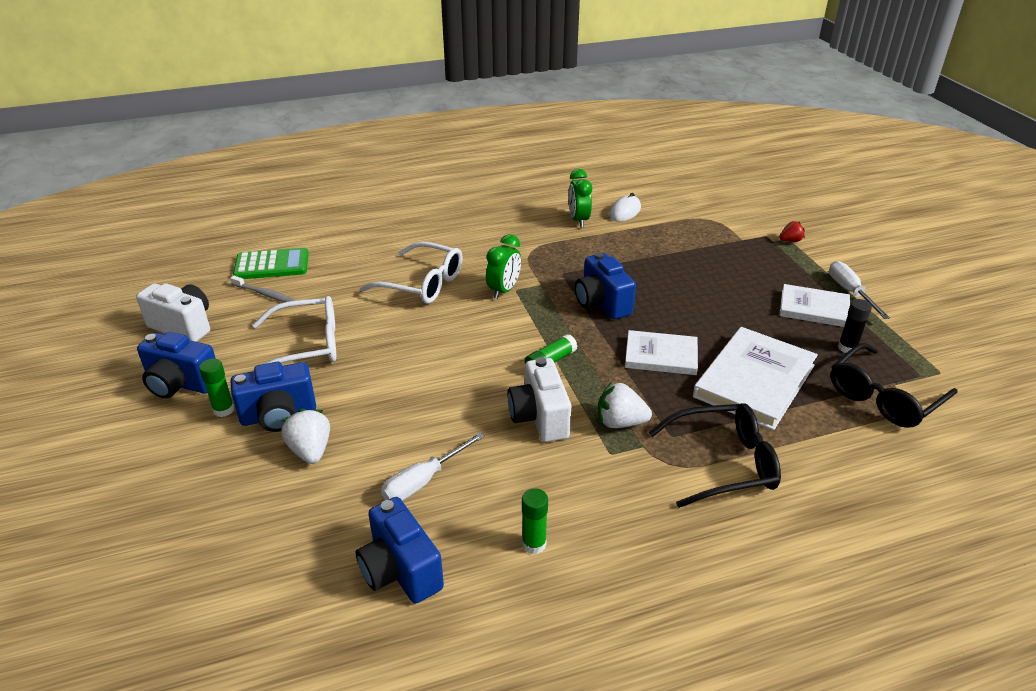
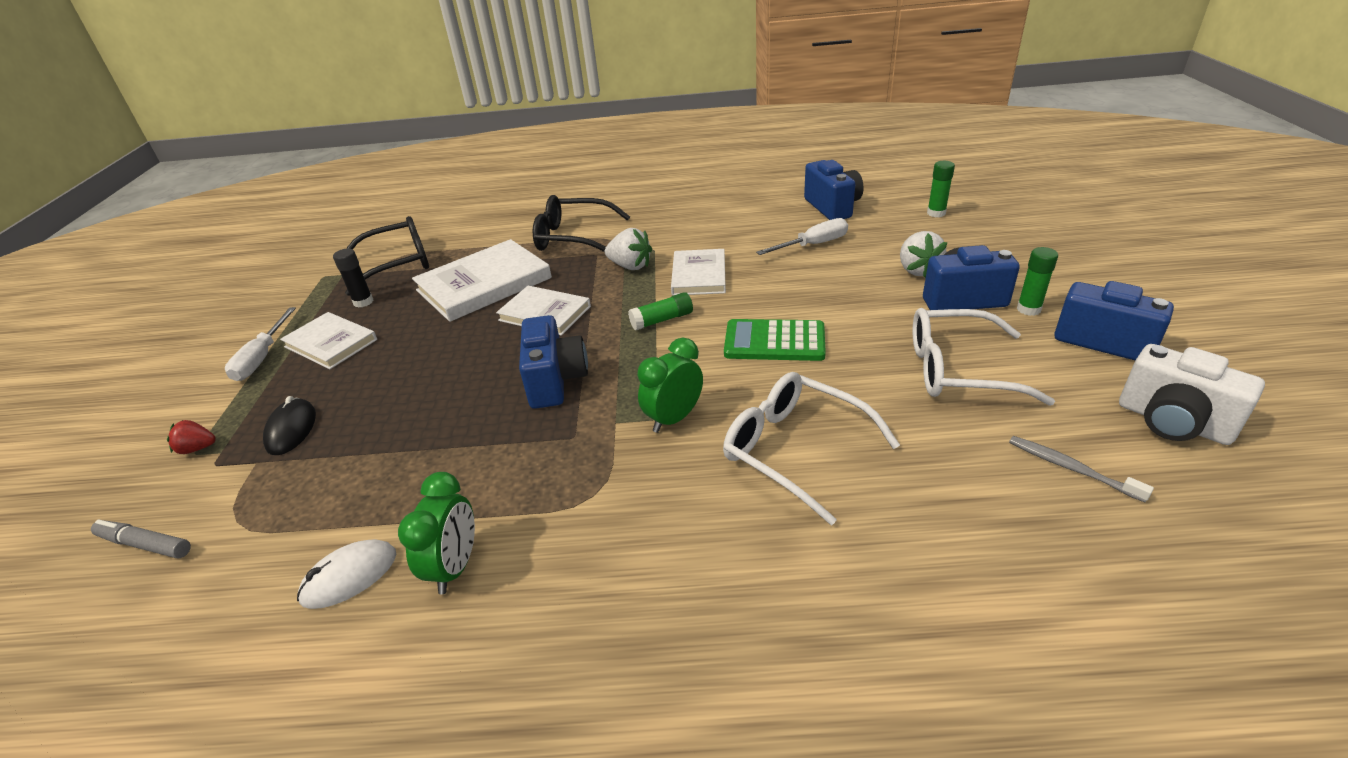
camera: 160 degrees left, 0 degrees up
(271, 265) = (1095, 541): green calculator -> green calculator (774, 341)
(534, 544) = (738, 212): green glue stick -> green glue stick (936, 213)
(539, 417) = (699, 275): white camera -> white book
(742, 207) = (145, 544): none -> grey marker
(747, 255) = (291, 429): none -> black mouse

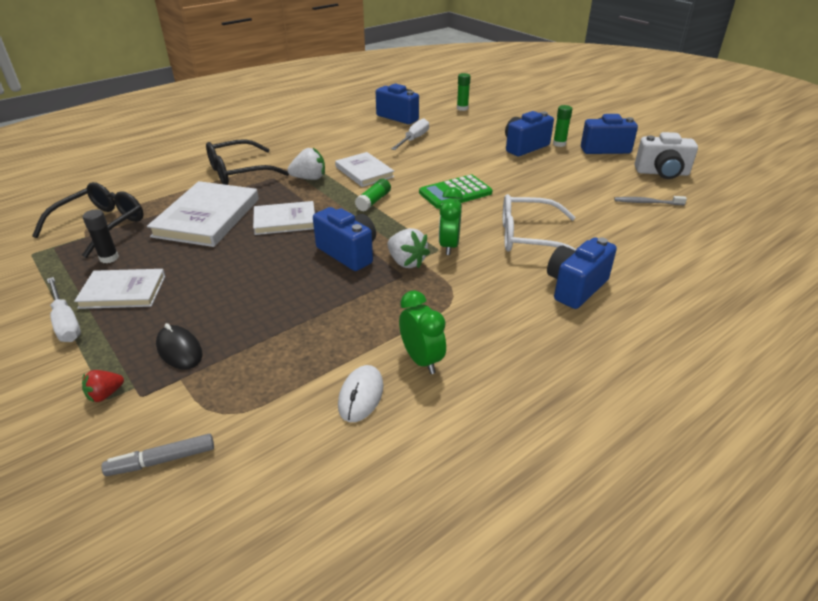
camera: 40 degrees left, 0 degrees up
(764, 565) = (575, 287): none -> blue camera
(917, 270) = (487, 139): white strawberry -> white strawberry (406, 262)
(959, 370) = (560, 178): white glasses -> none

